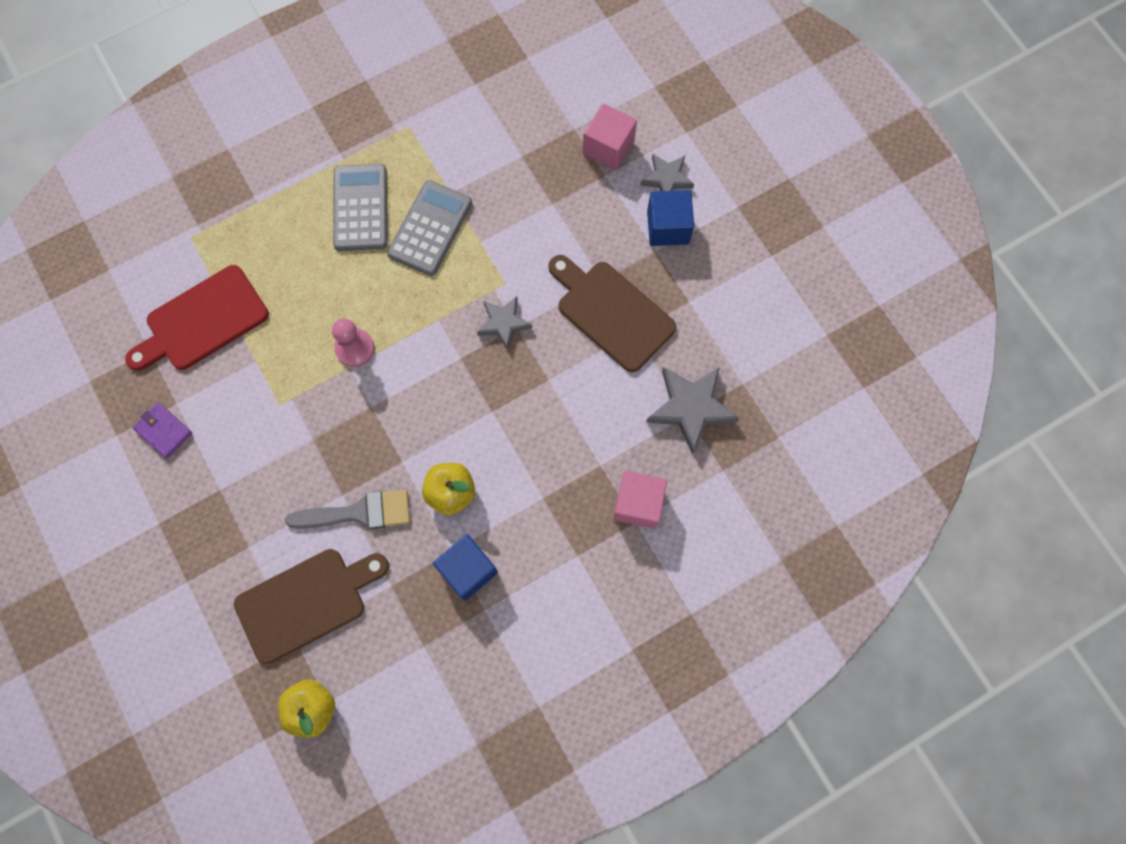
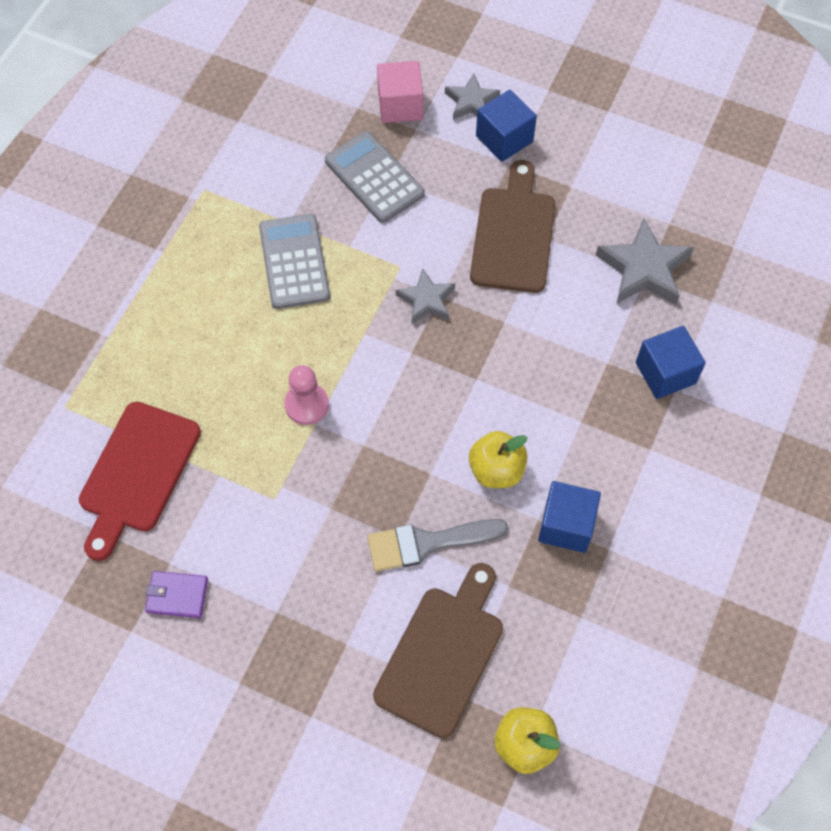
camera: 35 degrees left, 10 degrees down
(359, 513) = (427, 543): grey brush -> grey brush turned 150 degrees counterclockwise
(361, 208) = (214, 283): grey calculator -> grey calculator (374, 177)
(611, 313) = (513, 234): brown cutting board -> brown cutting board turned 90 degrees clockwise
(638, 504) = (665, 373): pink cube -> blue cube

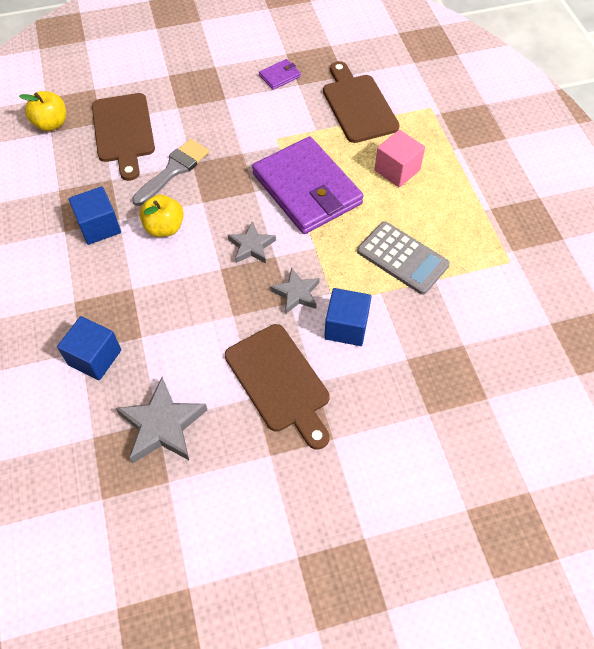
camera: 140 degrees right, 5 degrees down
(137, 473) = (358, 105): red cutting board -> brown cutting board
(307, 405) = (307, 189): pink pawn -> purple wallet
(374, 177) = (416, 351): grey calculator -> none
(400, 105) = (460, 425): pink cube -> pink cube (397, 170)
(471, 102) = (412, 472): grey star -> grey star (251, 246)
(504, 139) = (356, 458): blue cube -> blue cube (346, 327)

